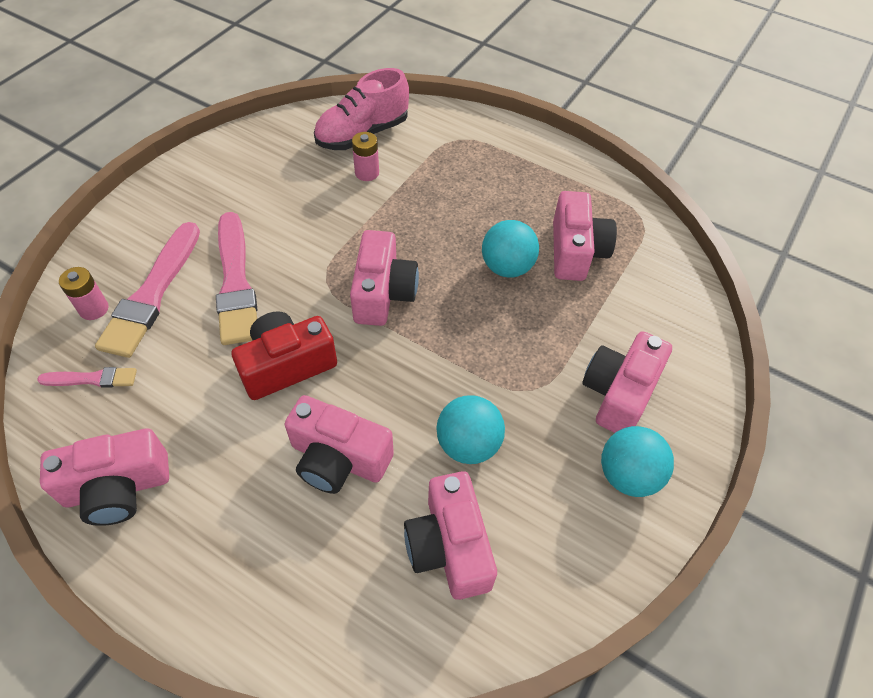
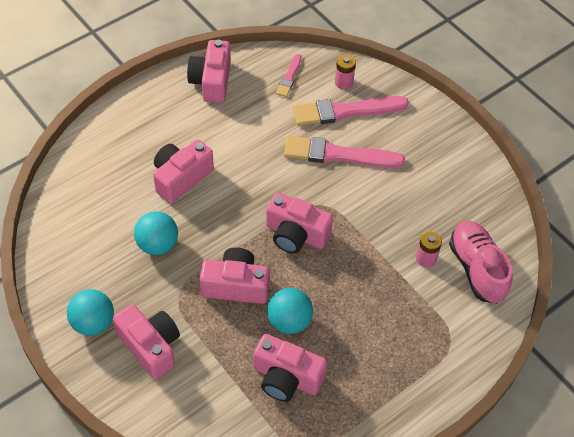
camera: 110 degrees right, 0 degrees up
(152, 293) = (345, 111): pink brush -> pink brush turned 45 degrees counterclockwise
(287, 365) = (258, 168): red camera -> none
(449, 546) = (102, 214): pink camera -> pink camera (235, 285)

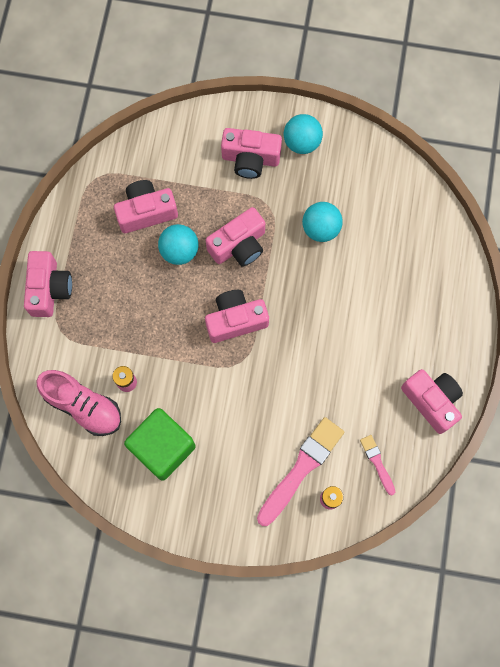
camera: 140 degrees right, 20 degrees up
(181, 178) = (361, 293): pink camera -> pink camera (49, 289)
(338, 155) = (268, 419): pink brush -> none
(436, 196) = (162, 447): none -> green cube

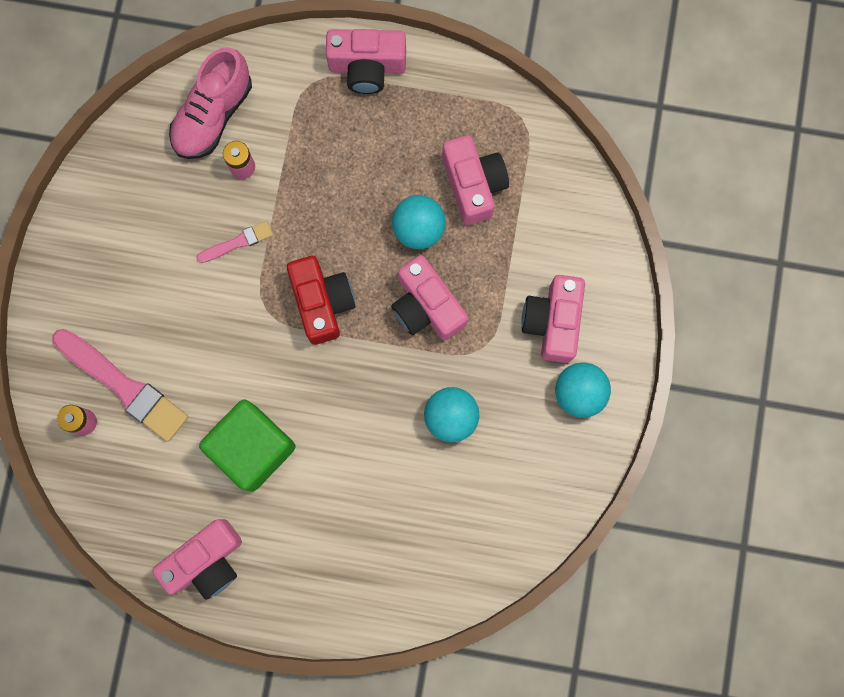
camera: 90 degrees right, 5 degrees up
(162, 447) = (157, 213): green cube -> green cube (253, 448)
(235, 320) = (322, 302): pink camera -> red camera
(377, 463) = (127, 485): pink brush -> pink brush (237, 242)

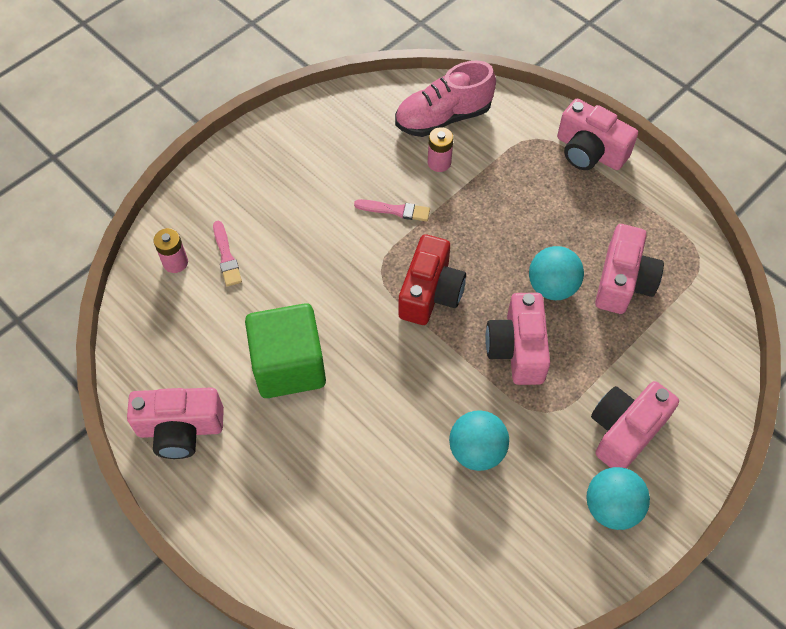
camera: 35 degrees right, 20 degrees down
(124, 386) = (226, 256): pink brush -> pink brush, size x0.51

